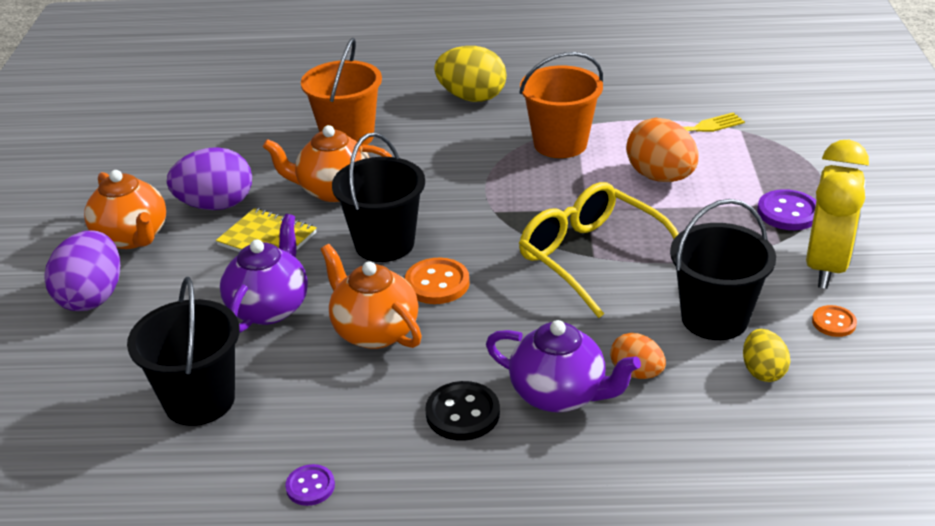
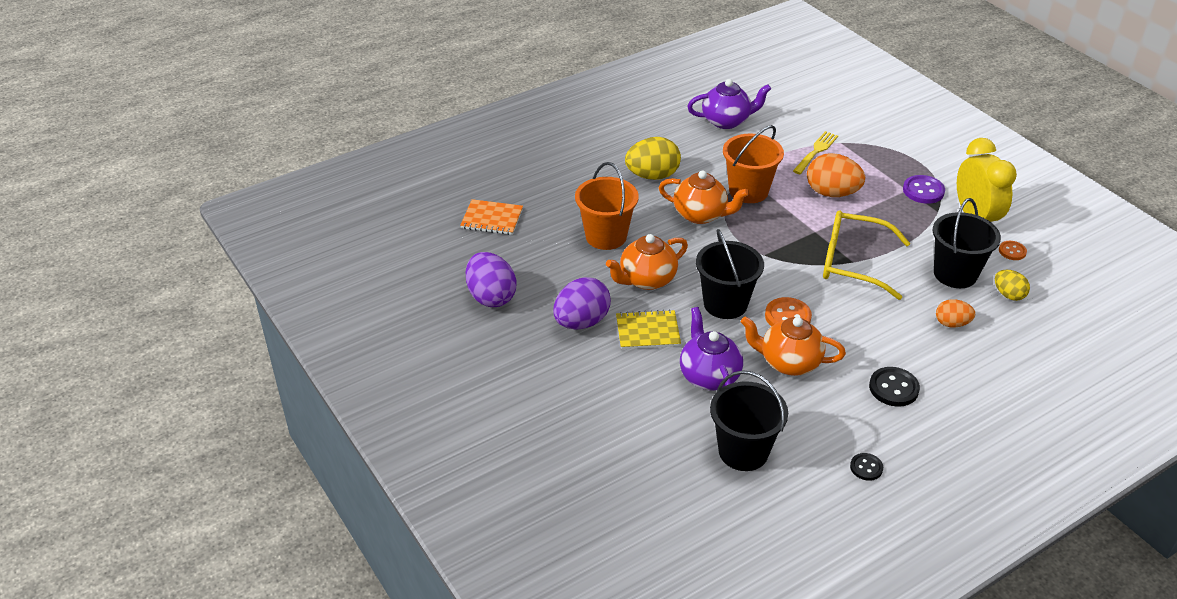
camera: 35 degrees left, 5 degrees up
(92, 297) = (585, 421): purple egg -> purple egg (491, 297)
(132, 237) = (555, 369): orange teapot -> orange teapot (701, 215)
(261, 87) = (492, 219): none -> orange notebook
(310, 486) = (866, 468): purple button -> black button
(559, 394) = (928, 354): purple teapot -> purple teapot (726, 121)

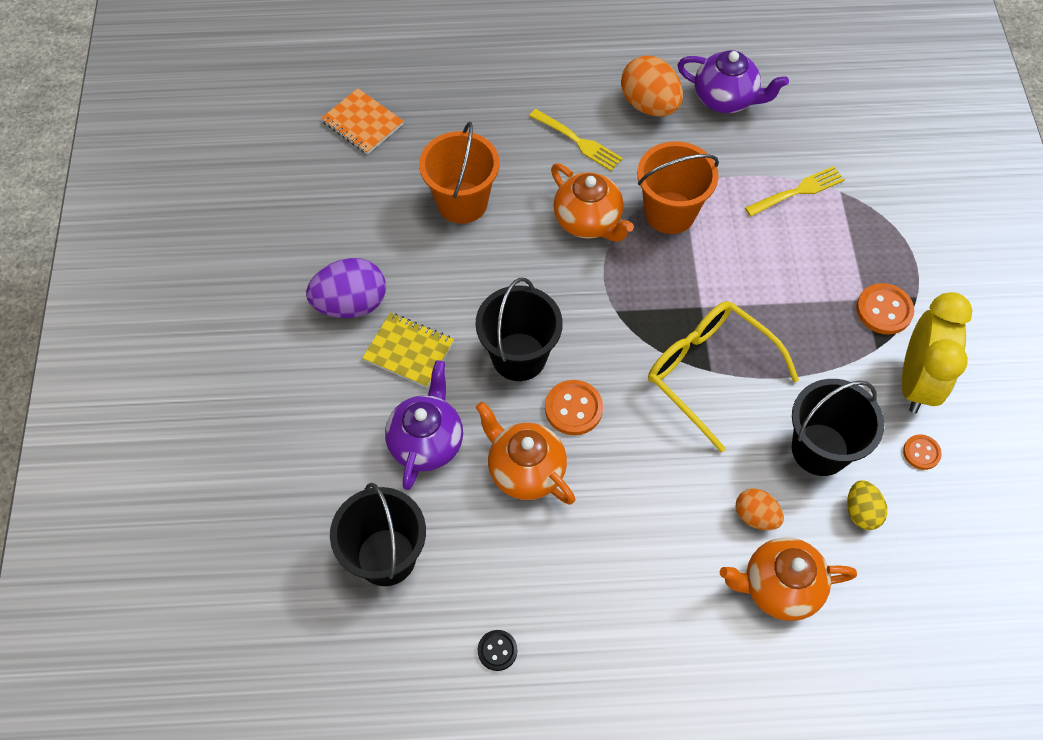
camera: 30 degrees right, 20 degrees up
(491, 297) = (287, 226): purple egg -> none
(646, 280) = (460, 282): orange teapot -> orange teapot (779, 587)
(652, 176) = (577, 141): yellow egg -> yellow fork
(832, 193) = (767, 261): orange egg -> orange egg (649, 105)
(893, 388) = (613, 566): black button -> none
(923, 191) = (884, 310): purple button -> orange button

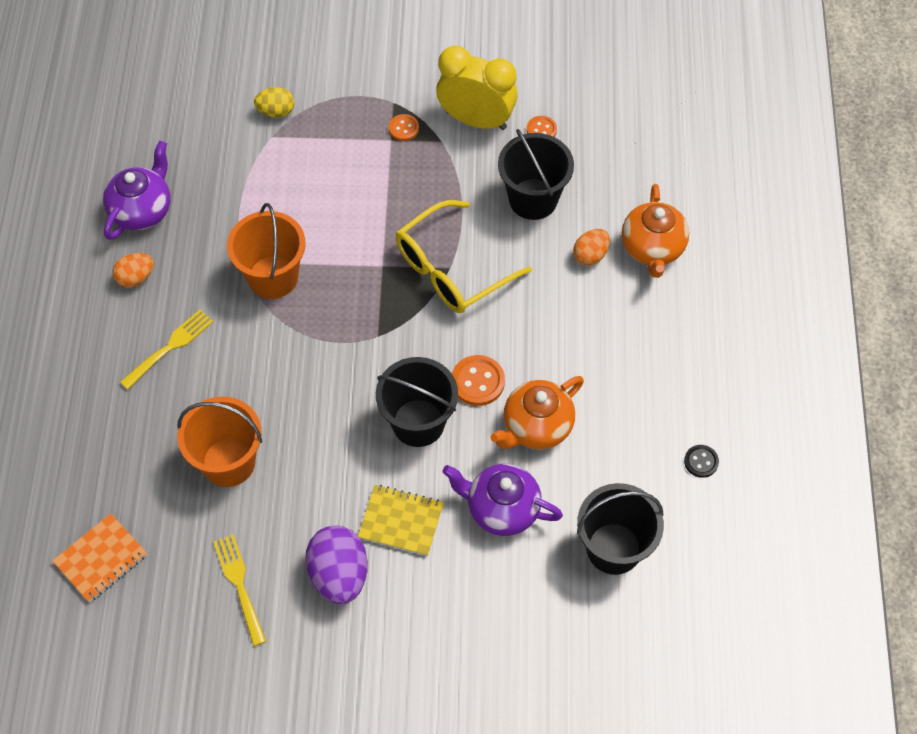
camera: 85 degrees left, 0 degrees up
(409, 351) = (401, 521): yellow notebook -> yellow notebook turned 75 degrees clockwise
(588, 221) = (271, 348): orange teapot -> none
(649, 105) = (136, 278): orange egg -> orange egg, size x0.58
(797, 192) = (266, 170): yellow fork -> yellow fork (240, 586)
(861, 512) = (591, 181): yellow egg -> yellow egg (276, 111)
(884, 310) = (404, 128): orange button -> orange button, size x0.62

